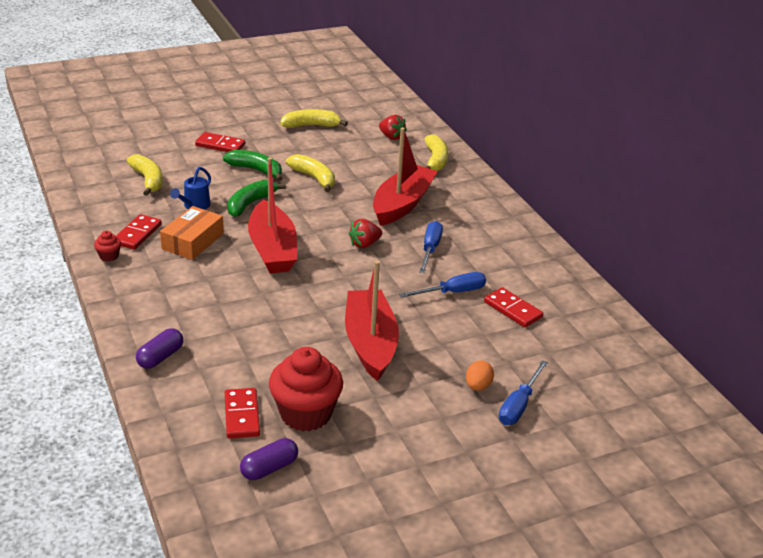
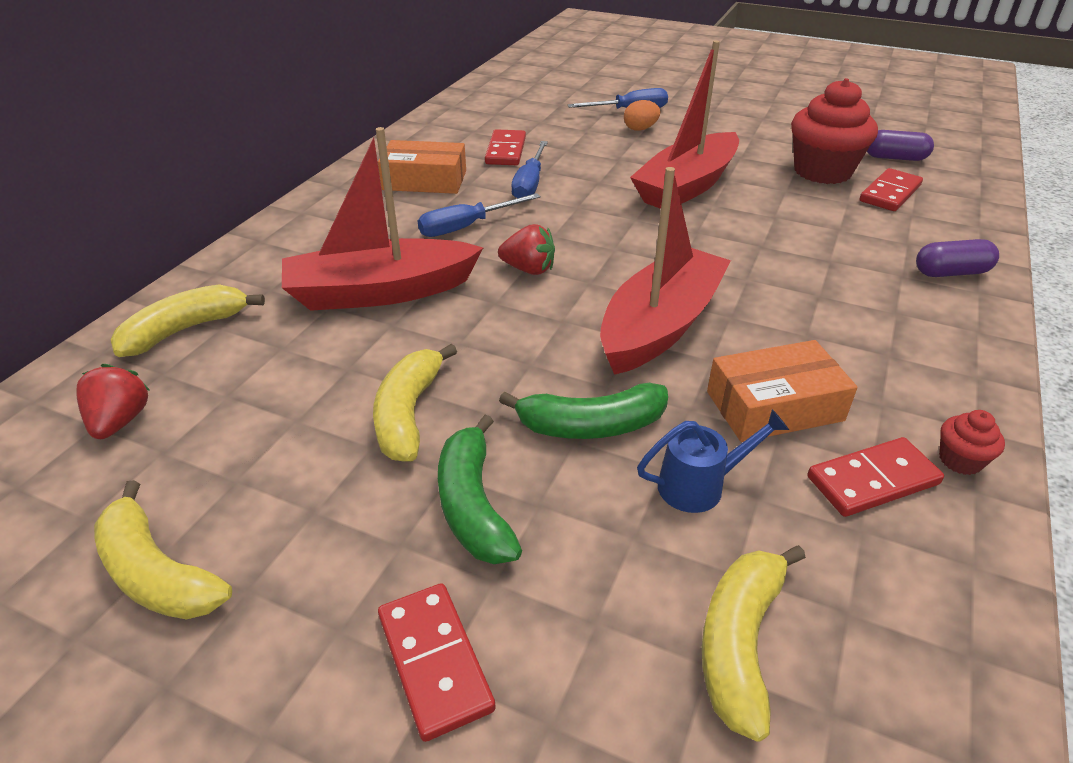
camera: 130 degrees left, 5 degrees up
(452, 292) = (530, 184): blue screwdriver -> blue screwdriver turned 105 degrees counterclockwise
(505, 263) = (424, 180): none -> orange box

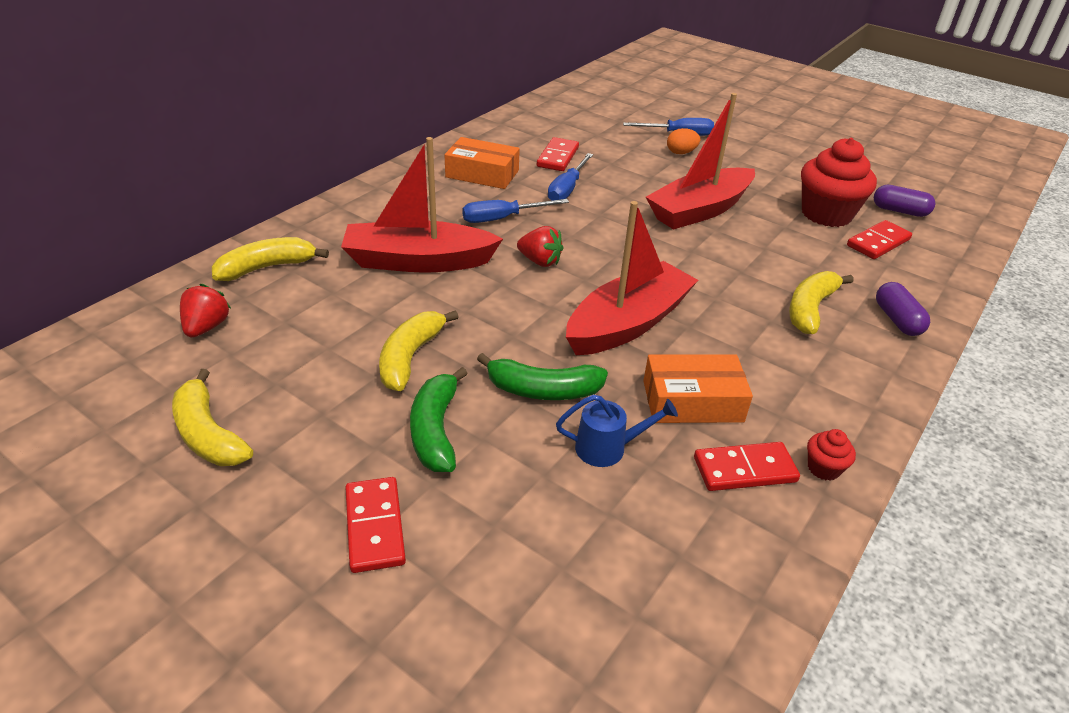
camera: 10 degrees right, 0 degrees up
(740, 642) = (591, 558): yellow banana -> yellow banana (810, 309)
(951, 272) = (897, 320): purple capsule -> purple capsule turned 75 degrees clockwise

